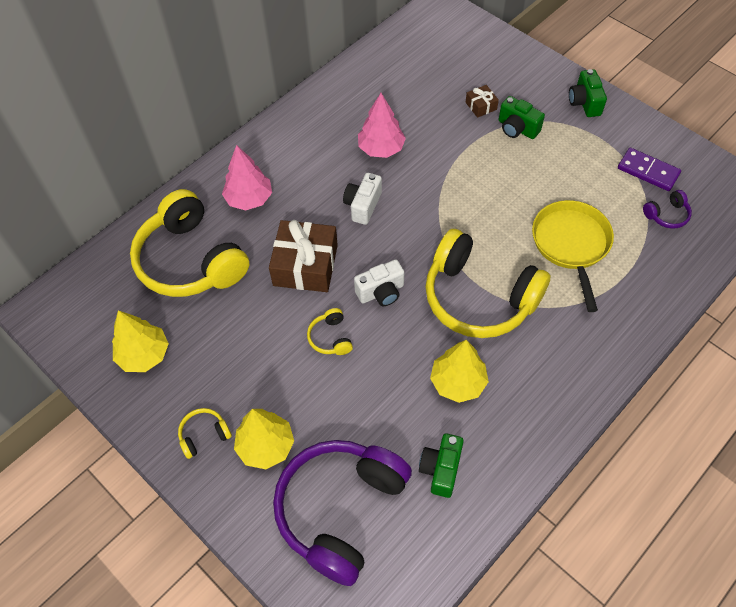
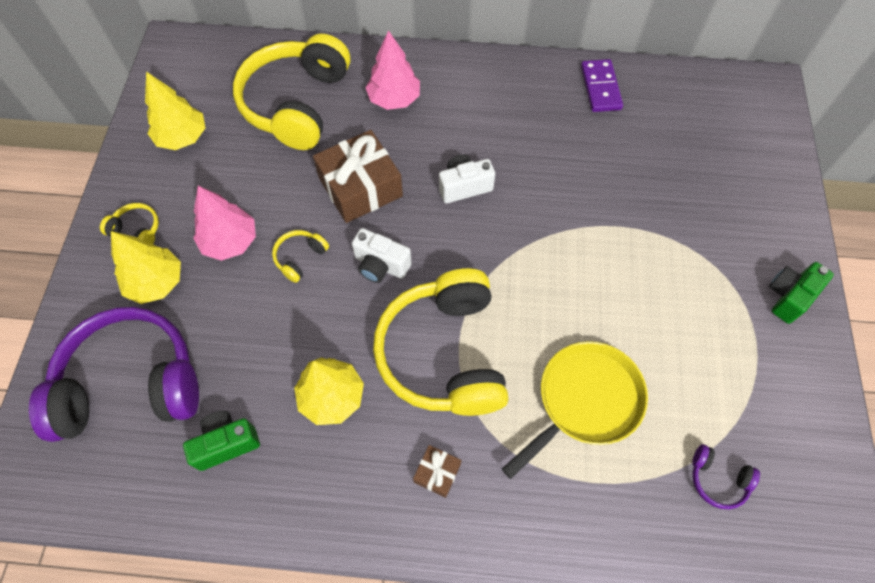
camera: 50 degrees right, 5 degrees up
(381, 149) = (543, 157): pink tree -> pink tree (230, 242)
(481, 106) = (681, 204): brown gift -> brown gift (437, 473)
(517, 128) = (685, 255): green camera -> none
(648, 171) = (759, 421): purple domino -> purple domino (600, 88)

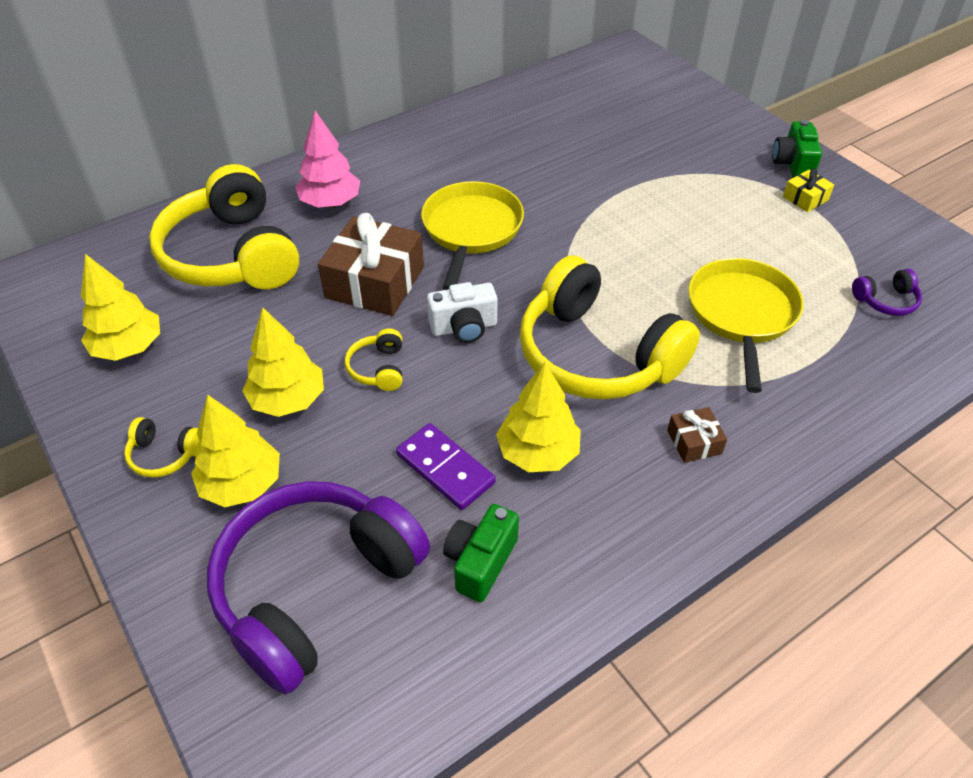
camera: 40 degrees left, 15 degrees down
(137, 230) = (164, 455): yellow headphones -> yellow headphones turned 150 degrees counterclockwise
(230, 242) = (288, 400): pink tree -> yellow tree
(464, 186) = (471, 230): white camera -> yellow pan
(600, 88) = (505, 108): purple domino -> purple domino (445, 469)
(761, 337) = (805, 198): none -> yellow gift

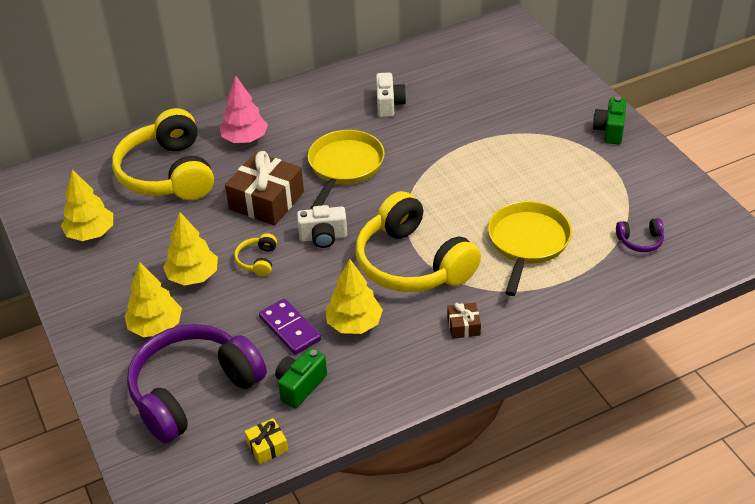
camera: 10 degrees right, 5 degrees down
(164, 455) = (108, 305): yellow headphones -> none
(510, 149) = (389, 104): none -> white camera
(805, 198) = (609, 158): yellow gift -> yellow gift (267, 446)

